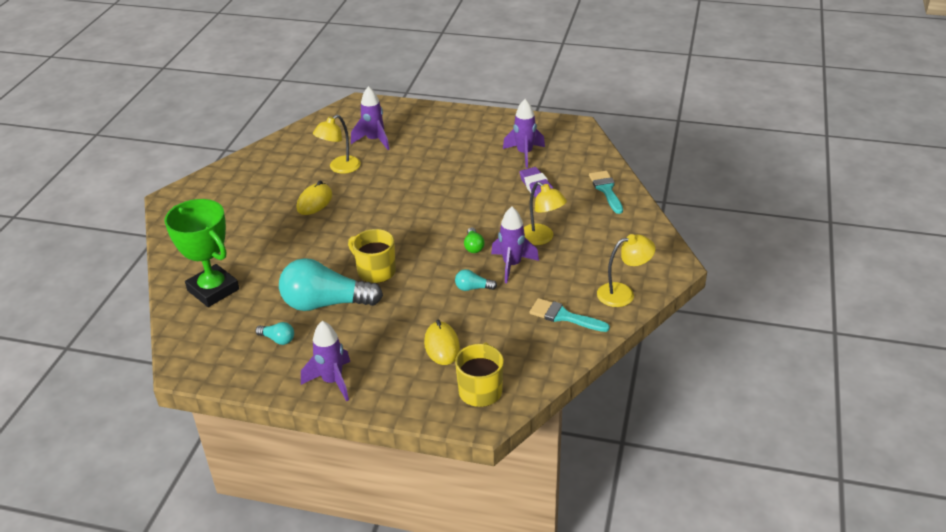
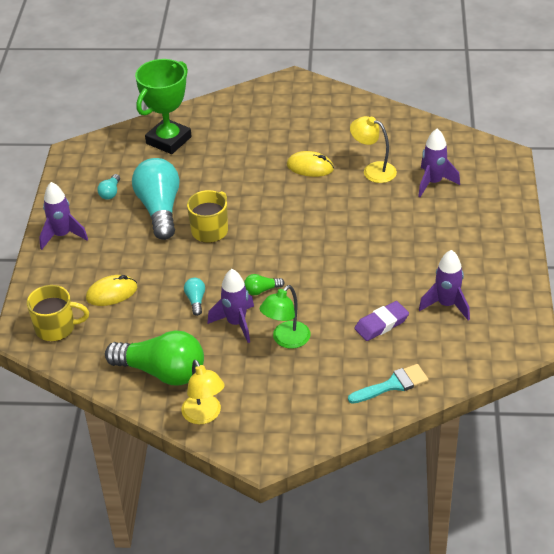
camera: 80 degrees right, 5 degrees up
(541, 238) = (286, 340): yellow lamp -> green lamp
(563, 316) = (162, 372): turquoise brush -> green light bulb

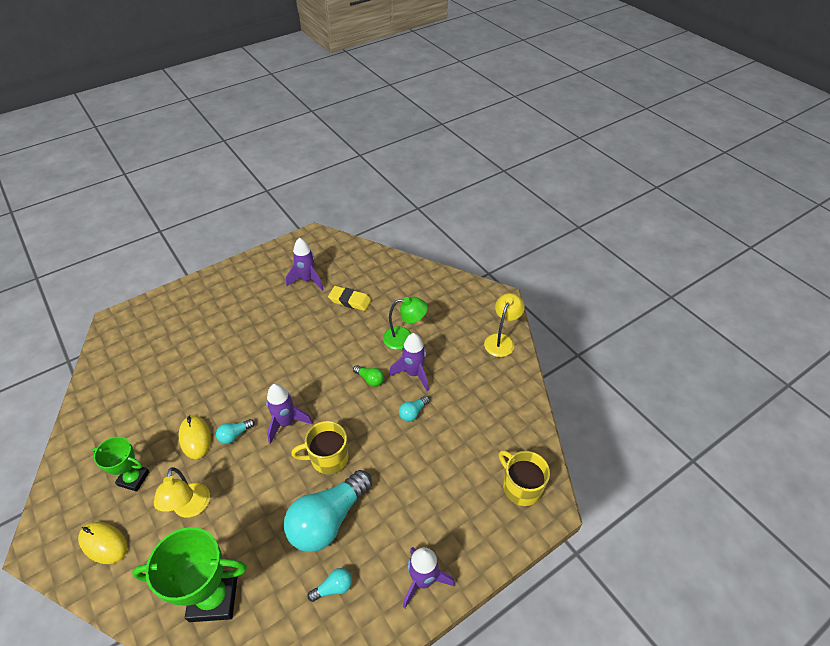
camera: 130 degrees left, 5 degrees up
(112, 293) = (454, 476): yellow mouse -> yellow mouse (104, 543)
(162, 372) = (492, 386): green light bulb -> none
(290, 188) = (234, 435): none -> turquoise light bulb
(304, 129) = (133, 478): none -> green trophy
(373, 170) = (176, 391): yellow lamp -> yellow lamp (190, 508)
(381, 324) = (350, 300): purple eraser -> yellow eraser
(393, 384) = (395, 272): turquoise brush -> none
(433, 183) = (174, 346): purple rocket -> purple rocket (286, 423)

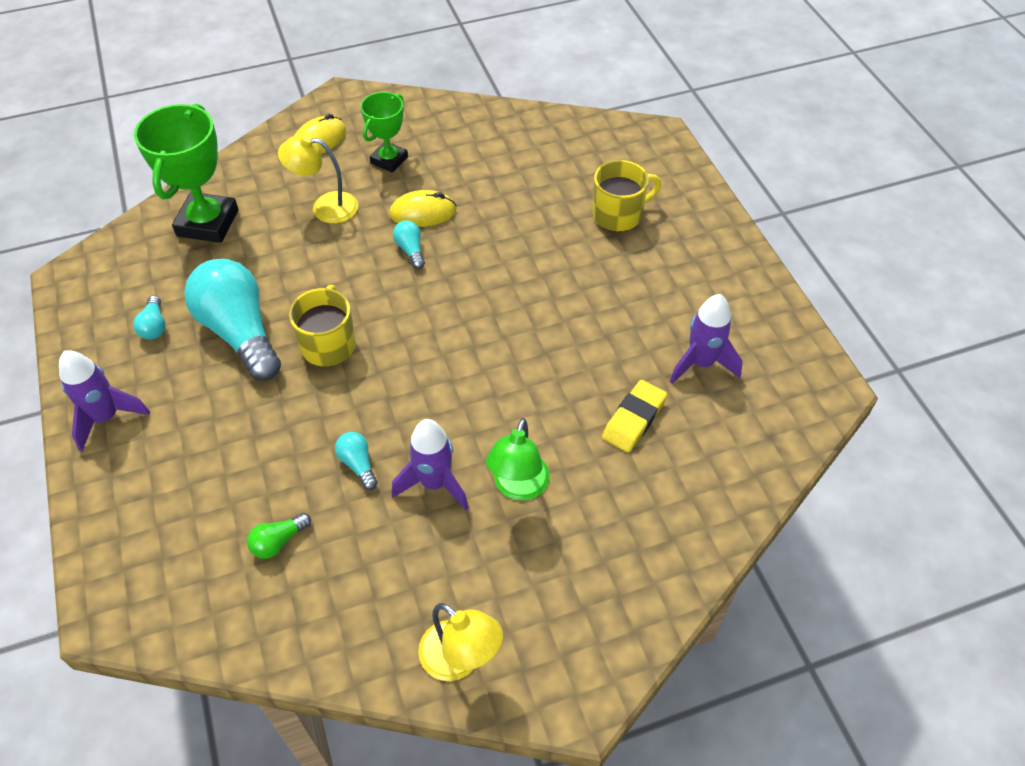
camera: 105 degrees right, 5 degrees up
(286, 423) = (407, 304): purple rocket -> none
(370, 379) = (445, 418): green light bulb -> green light bulb (278, 541)
(521, 487) = (159, 582): yellow mug -> yellow mug (618, 215)

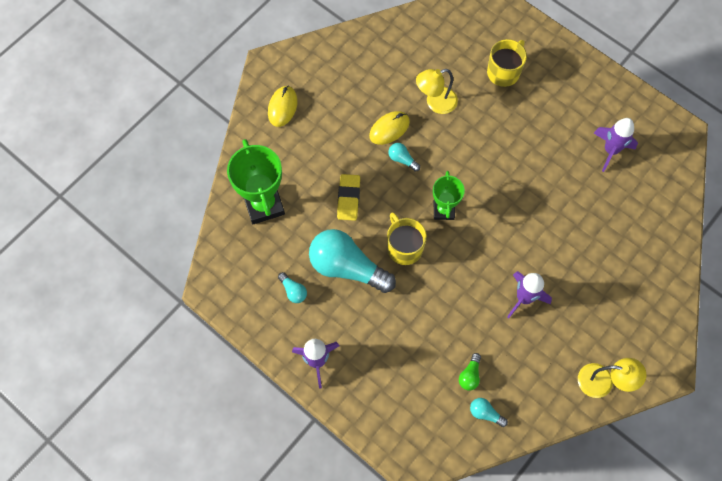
camera: 30 degrees left, 15 degrees up
(325, 207) = (327, 155): yellow lamp -> yellow lamp (435, 103)
(358, 464) = (476, 310): turquoise light bulb -> turquoise light bulb (485, 413)
(389, 160) = (339, 100): green trophy -> green trophy (443, 210)
(518, 487) = (567, 276): green lamp -> none
(633, 419) = (598, 204): yellow eraser -> yellow eraser (348, 199)

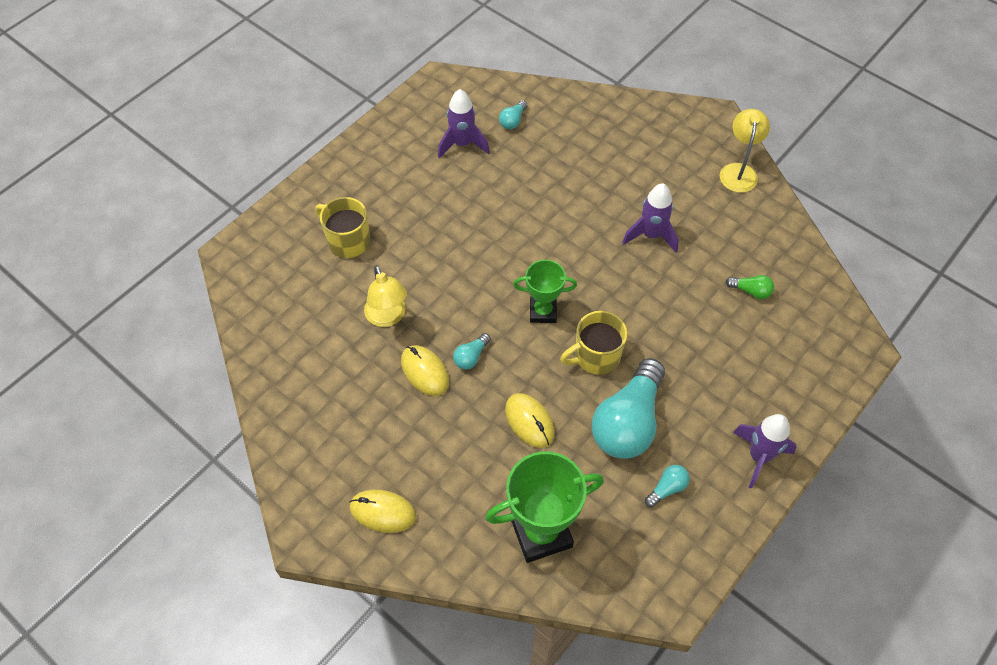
camera: 90 degrees left, 10 degrees down
(348, 199) = (529, 421): yellow eraser -> yellow mouse
(485, 413) = (792, 278): turquoise light bulb -> turquoise light bulb (513, 121)

